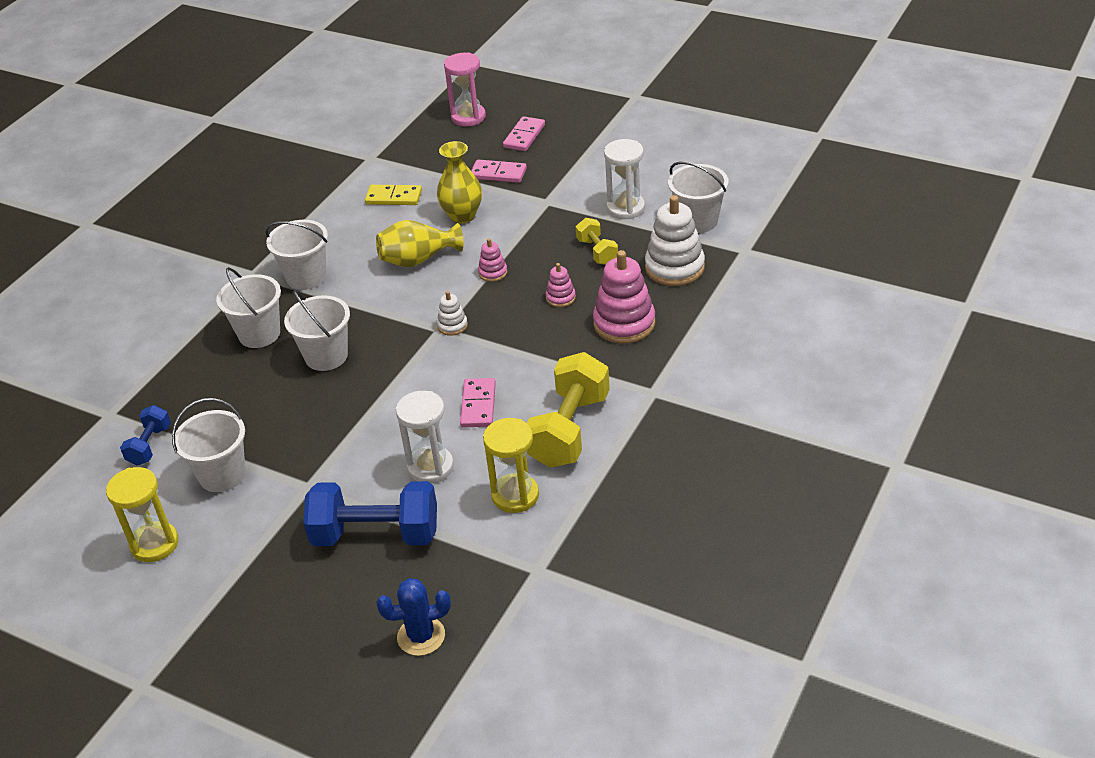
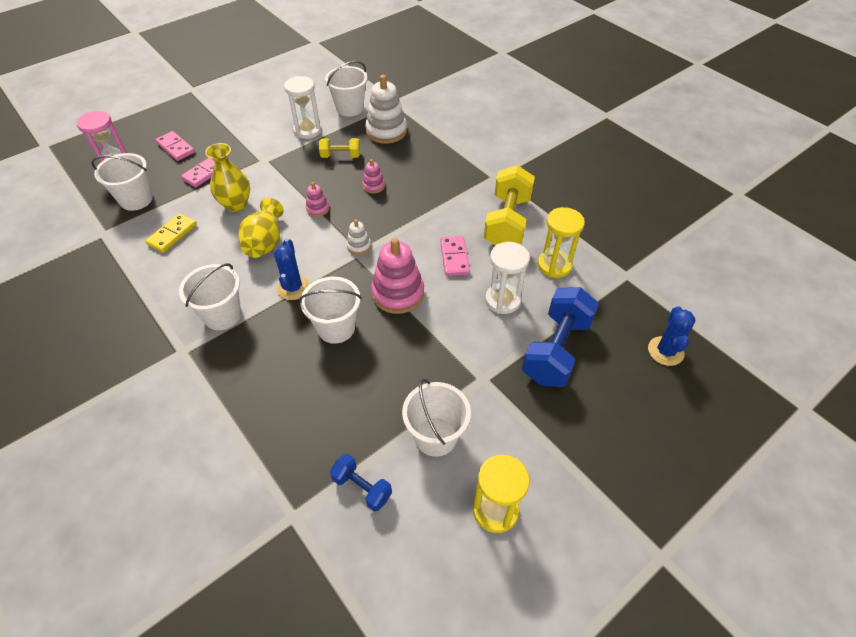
camera: 70 degrees left, 10 degrees up
(259, 334) = (271, 366): white bucket -> white bucket (136, 199)
(365, 305) = (293, 288): none -> blue cactus
(478, 405) = (454, 257): pink domino -> pink domino turned 60 degrees clockwise
(569, 430) = (507, 222): yellow dumbbell -> yellow dumbbell turned 60 degrees clockwise
(624, 323) = (422, 167): pink stacking toy -> pink stacking toy (398, 293)

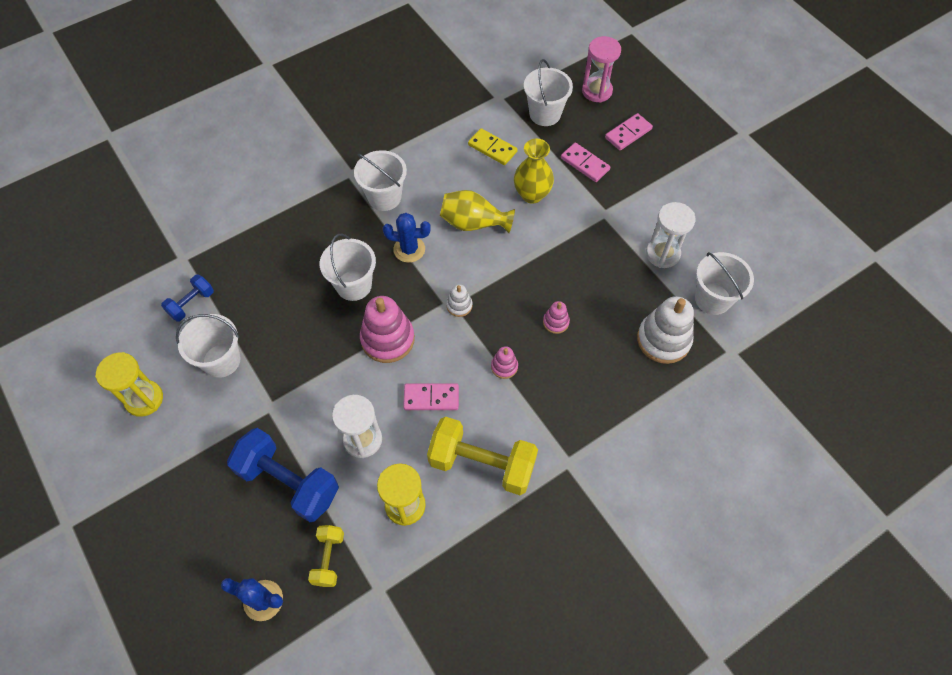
camera: 95 degrees right, 10 degrees up
(317, 209) = (520, 267): pink stacking toy -> pink stacking toy (504, 366)
(340, 156) = (612, 289): yellow dumbbell -> yellow dumbbell (329, 559)

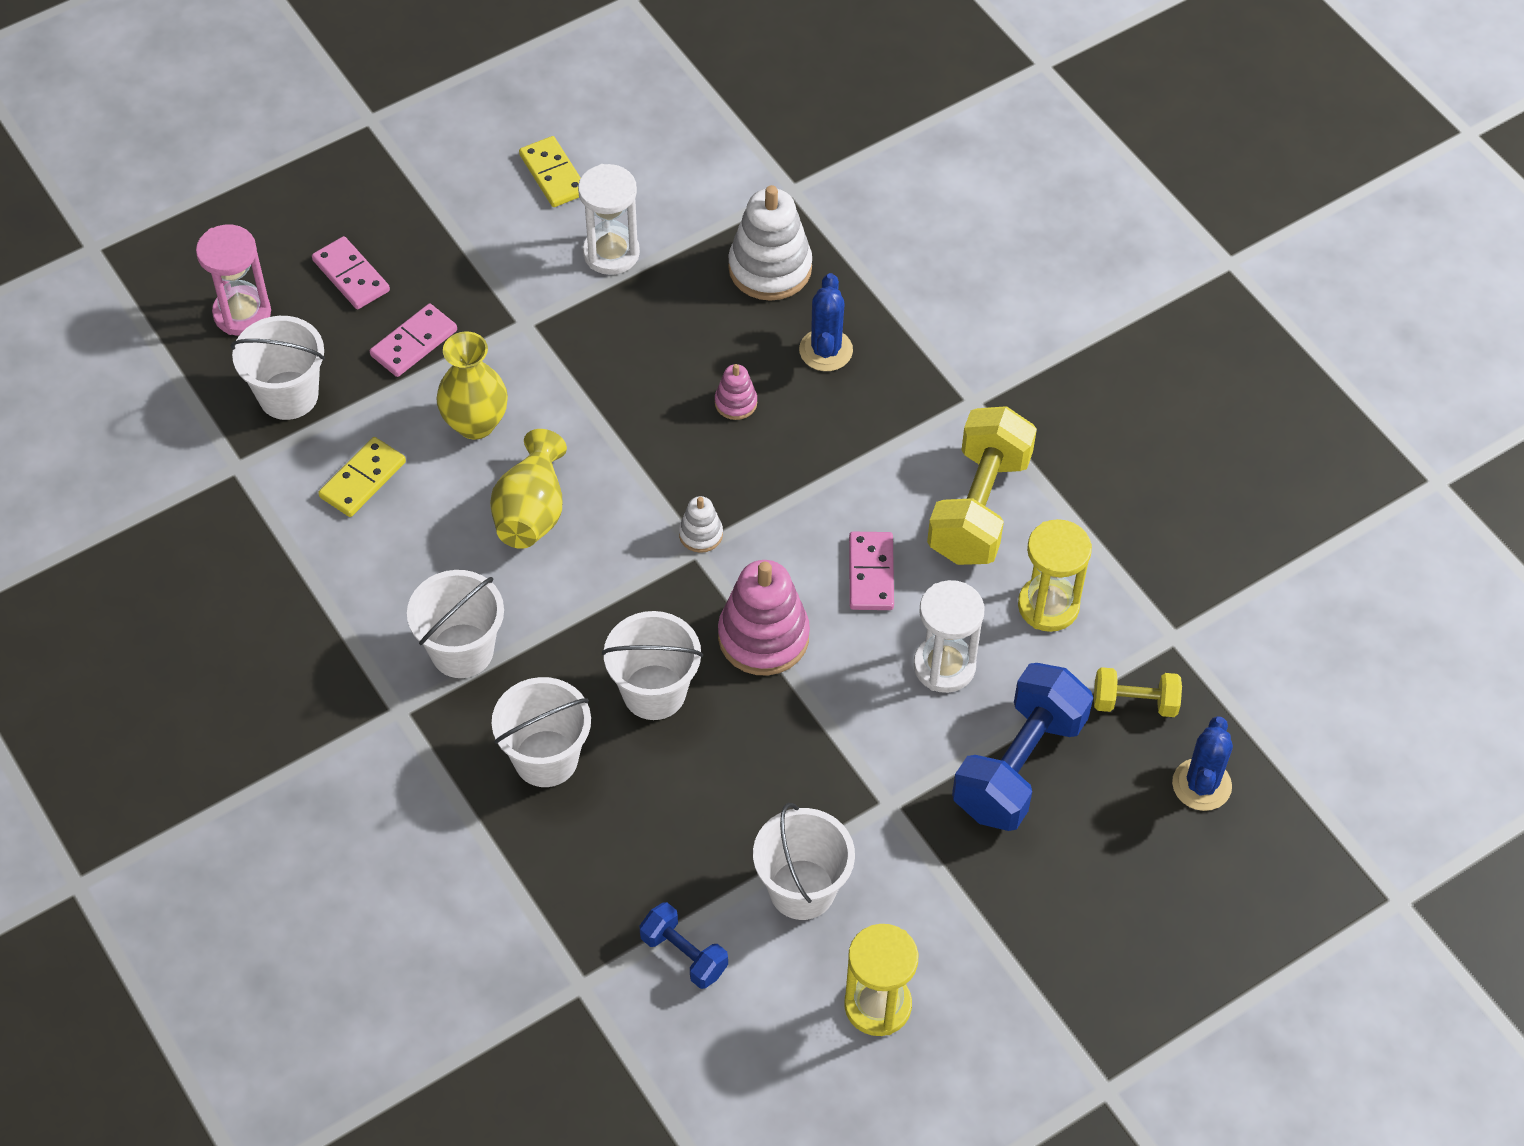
camera: 90 degrees left, 5 degrees down
(409, 249) = (582, 609): blue cactus -> blue cactus (826, 350)
(504, 366) = (815, 474): pink stacking toy -> none
(712, 299) = (699, 200): white bucket -> white bucket (546, 758)
(718, 222) = (553, 175): none -> yellow domino

